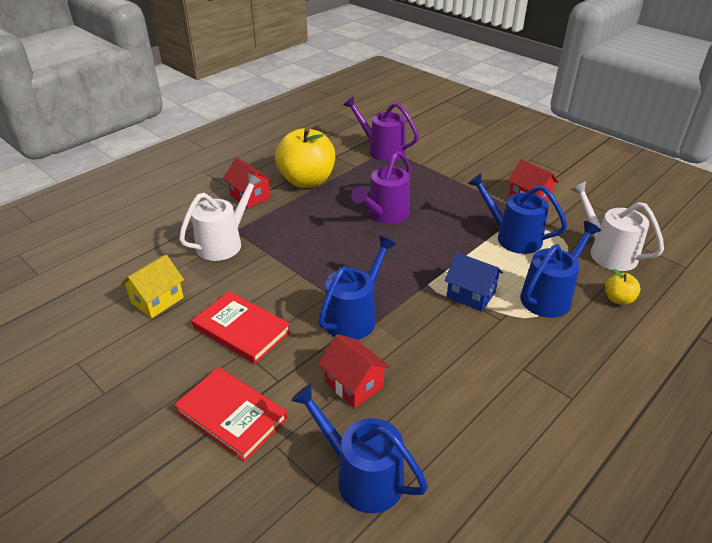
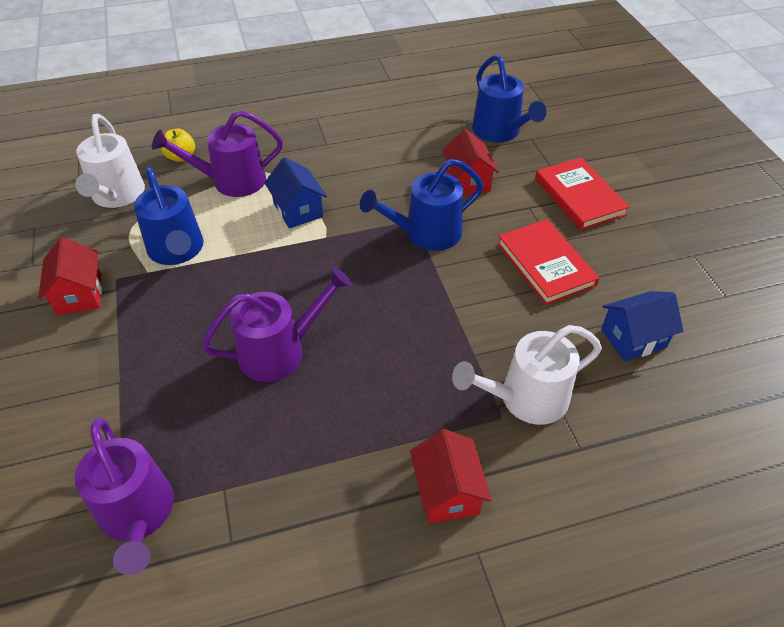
camera: 150 degrees left, 10 degrees up
(157, 300) = (633, 338): yellow house -> blue house
(307, 181) = (331, 488): yellow apple -> none
(550, 296) = (231, 181): blue watering can -> purple watering can

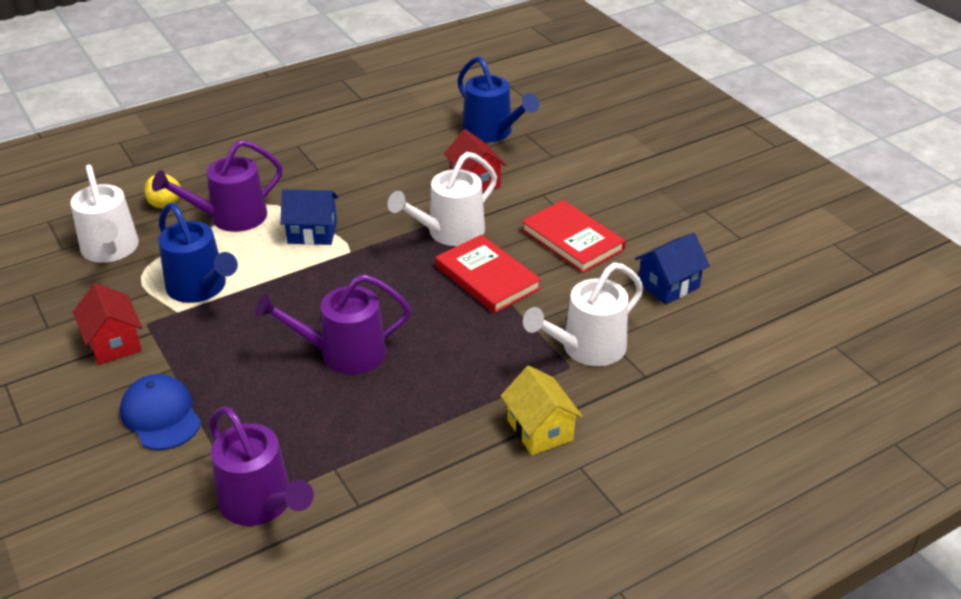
camera: 15 degrees left, 10 degrees down
(87, 385) = (161, 415): none -> blue cap
(280, 351) = (343, 353): purple watering can -> purple watering can turned 150 degrees counterclockwise
(298, 210) = (312, 233): blue house -> blue house turned 45 degrees counterclockwise
(426, 233) = (449, 233): blue watering can -> white watering can
(447, 492) = (540, 430): red house -> yellow house
(579, 197) = (587, 178): red book -> red book (487, 277)

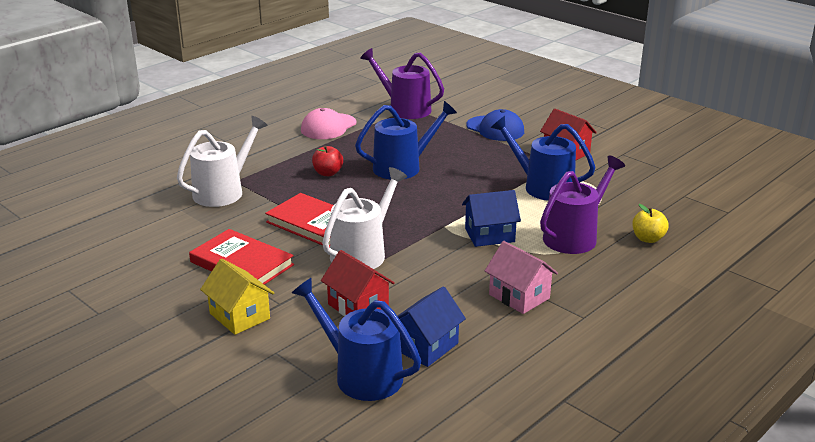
camera: 165 degrees right, 10 degrees down
(111, 250) = (644, 199): white watering can -> none
(334, 169) = (519, 296): none -> pink house
(343, 353) = (403, 167): purple watering can -> blue watering can
(409, 472) = (328, 127): none -> pink cap
(446, 359) = (328, 173): none -> red apple
(540, 430) = (252, 151): yellow house -> yellow house (239, 316)
(668, 285) = (151, 240): blue house -> blue house (426, 346)

